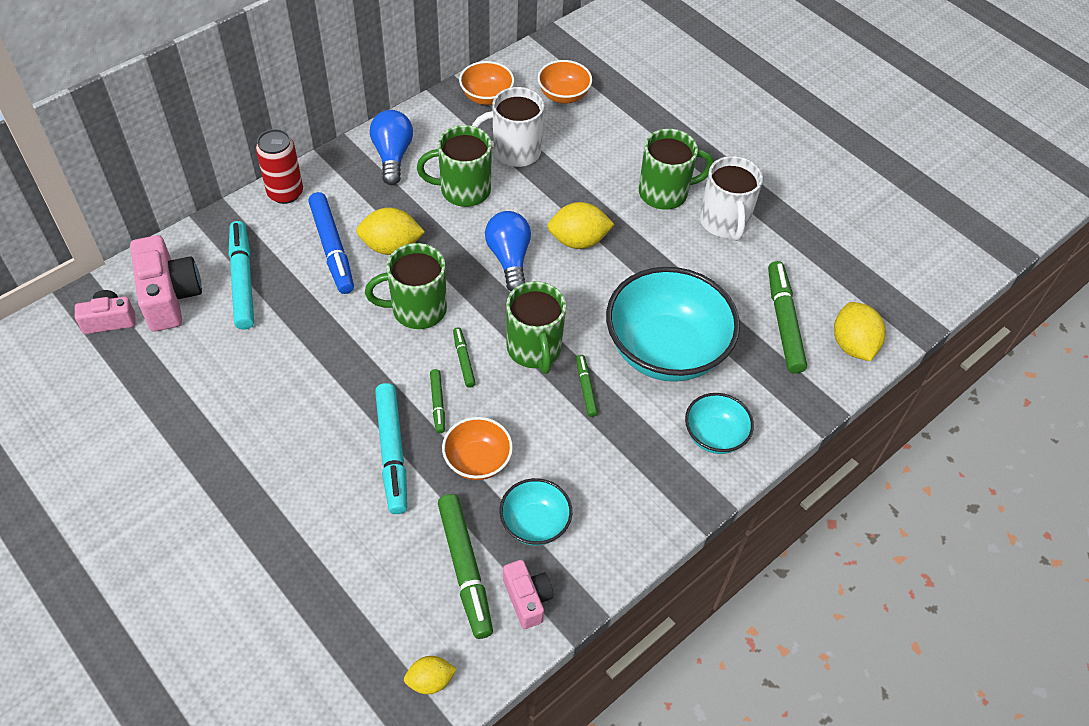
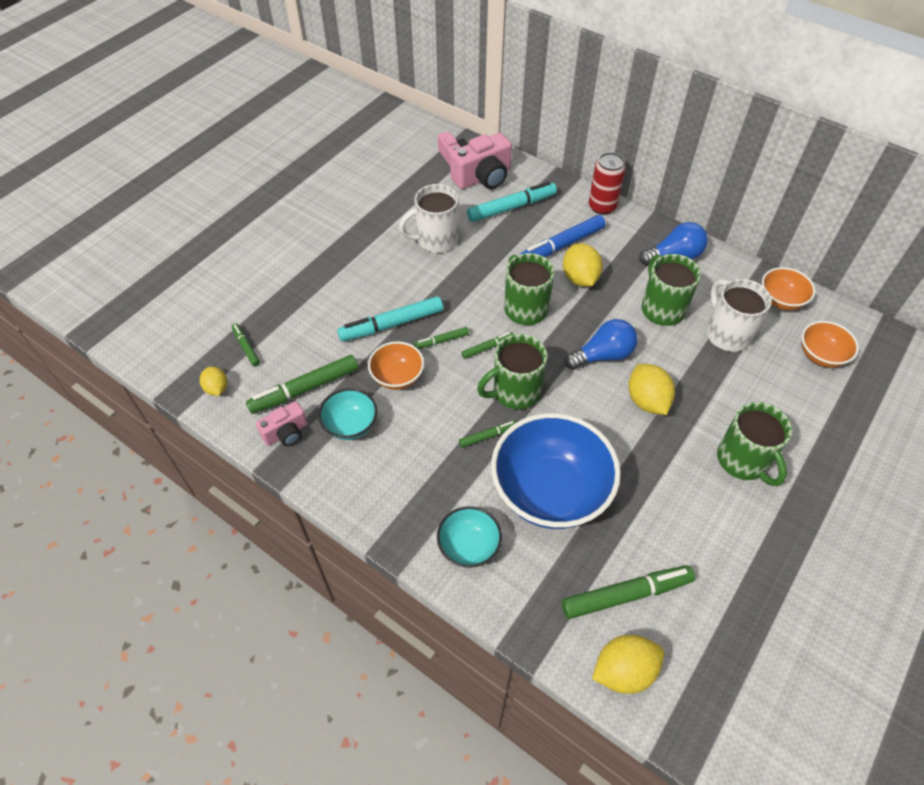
camera: 80 degrees right, 0 degrees up
(369, 636) = (246, 347): none -> green marker
(665, 350) = (550, 491): turquoise bowl -> blue bowl
(724, 222) = (732, 521): white mug -> white mug (436, 240)

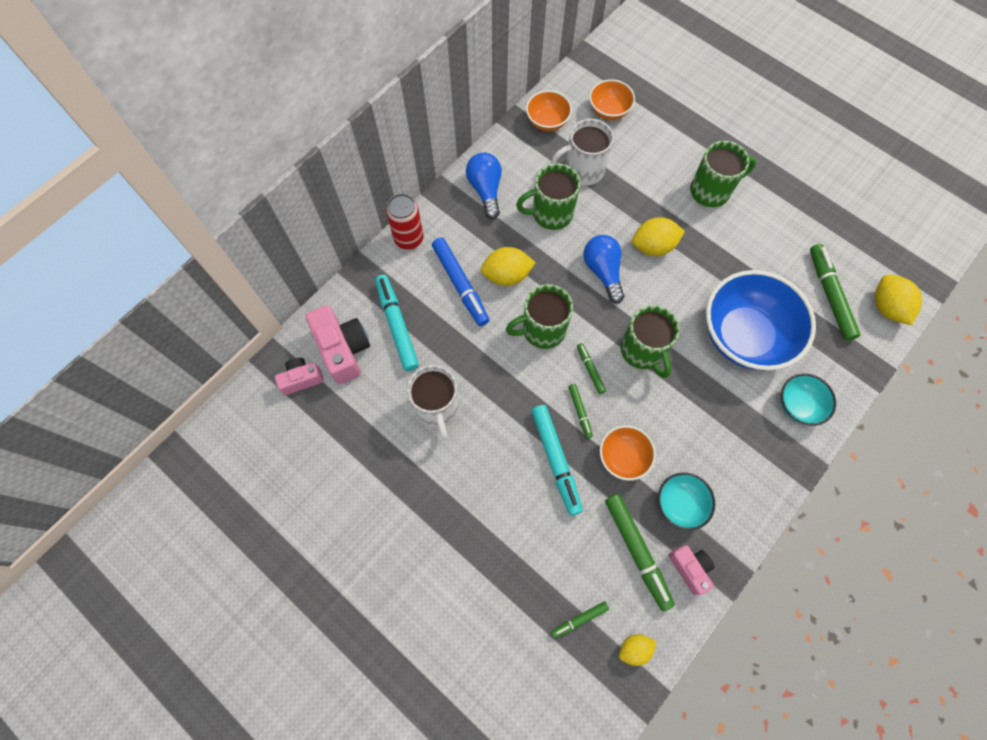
camera: 85 degrees left, 15 degrees up
(488, 436) = (690, 379): green marker -> none

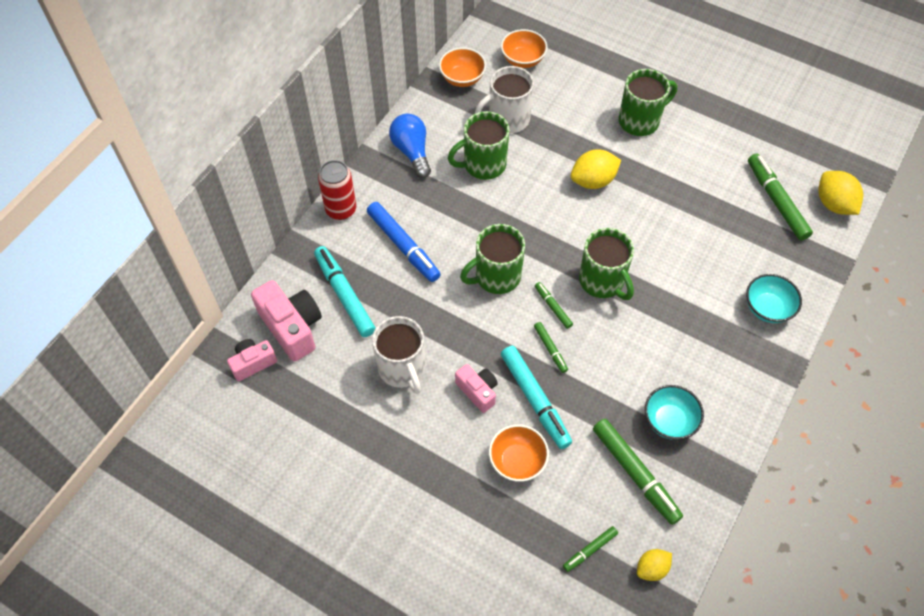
camera: 10 degrees left, 10 degrees down
(507, 275) = (449, 230): yellow lemon -> none
(603, 271) = (547, 212): blue light bulb -> none
(623, 457) = (603, 385): orange bowl -> orange bowl (517, 461)
(689, 568) = (691, 481): pink camera -> pink camera (478, 391)
(744, 335) = (700, 251): blue bowl -> none

